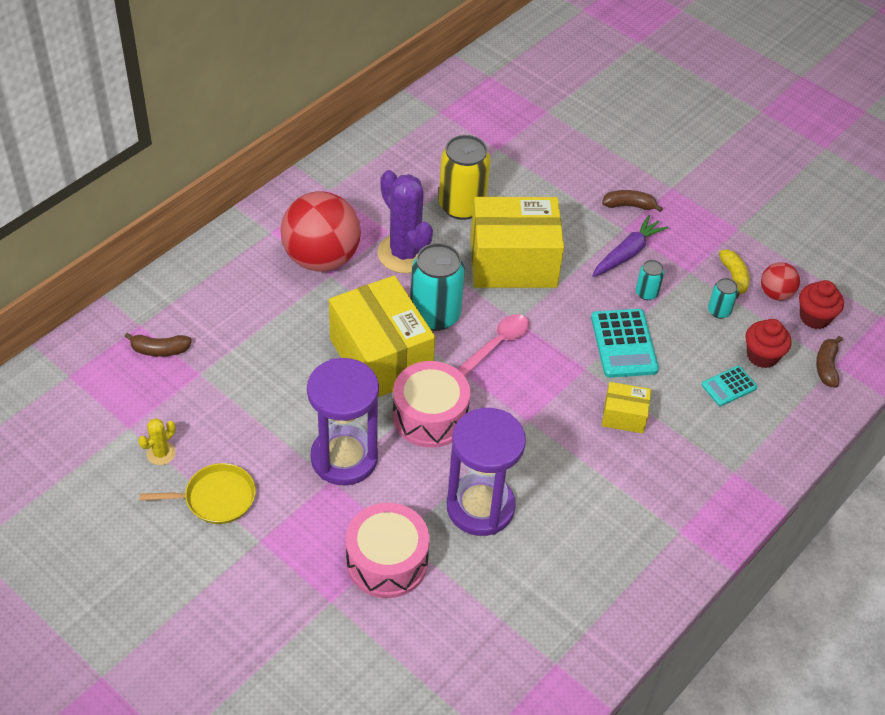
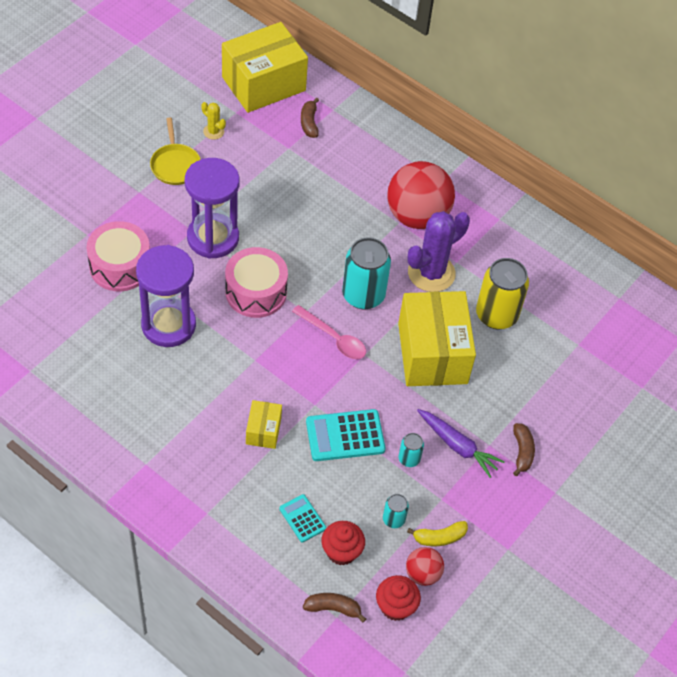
camera: 85 degrees right, 5 degrees up
(380, 357) = (314, 258): yellow box -> yellow box (263, 84)

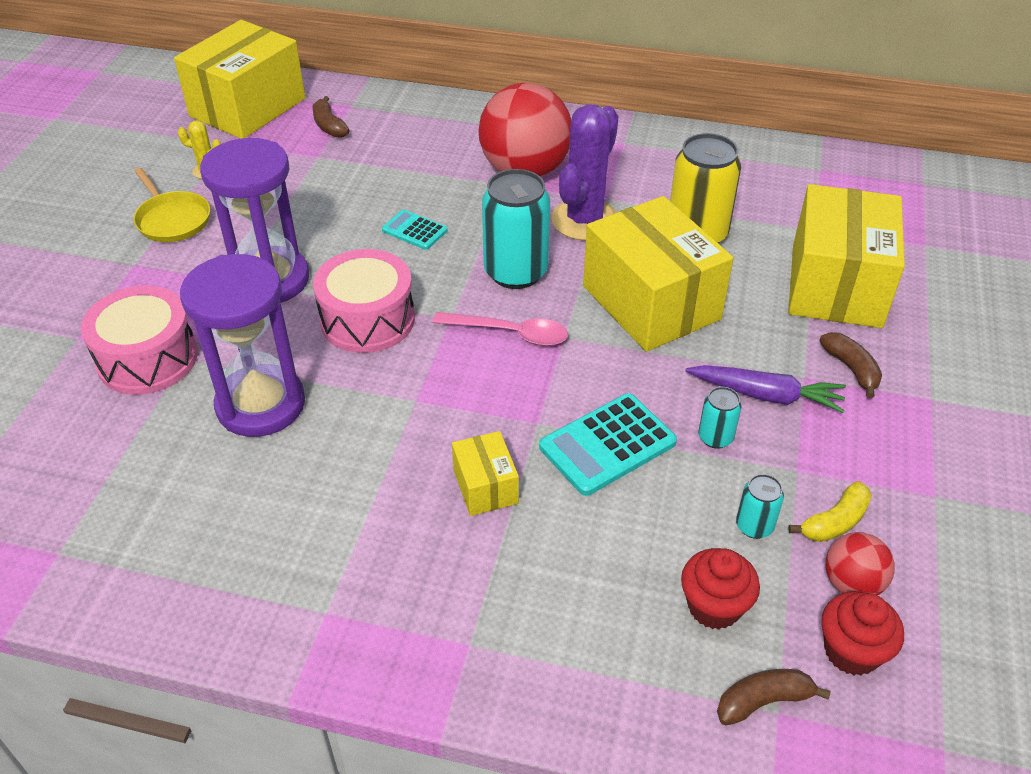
camera: 20 degrees left, 10 degrees down
(302, 518) = (623, 585): turquoise calculator -> turquoise calculator (414, 230)
(558, 391) = (836, 285): none -> yellow box

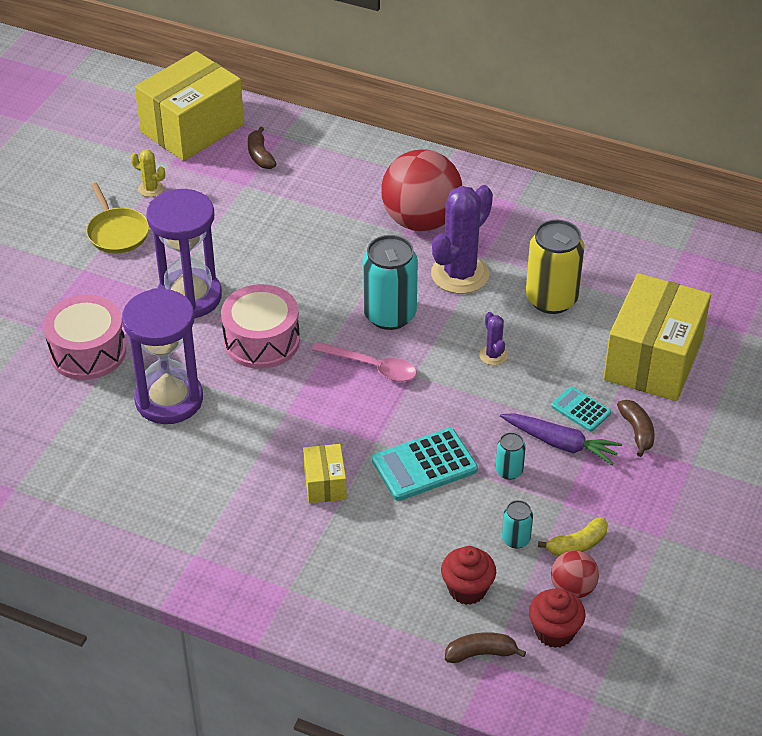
camera: 10 degrees right, 0 degrees up
(414, 230) = (314, 266): turquoise calculator -> turquoise calculator (580, 410)
(651, 303) = (493, 355): yellow box -> purple cactus

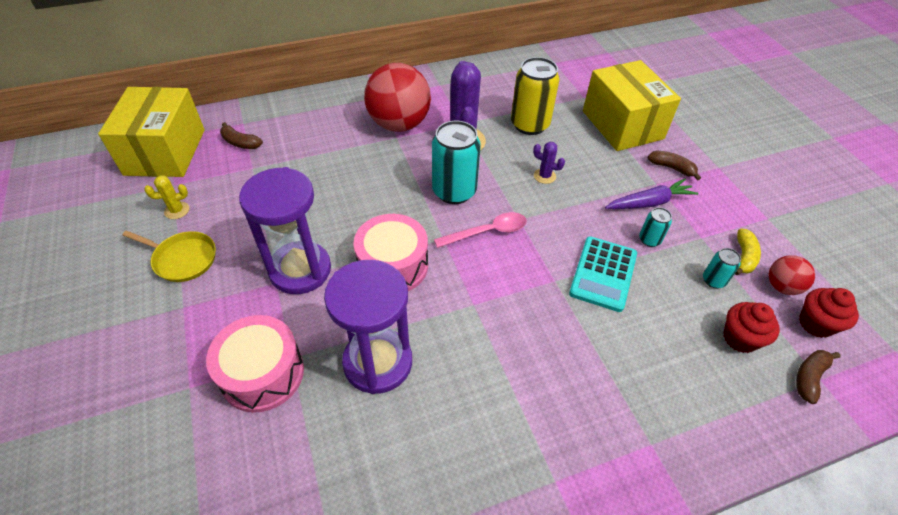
camera: 45 degrees left, 5 degrees up
(325, 484) = (565, 337): yellow box -> none
(580, 410) = (630, 176): turquoise calculator -> none

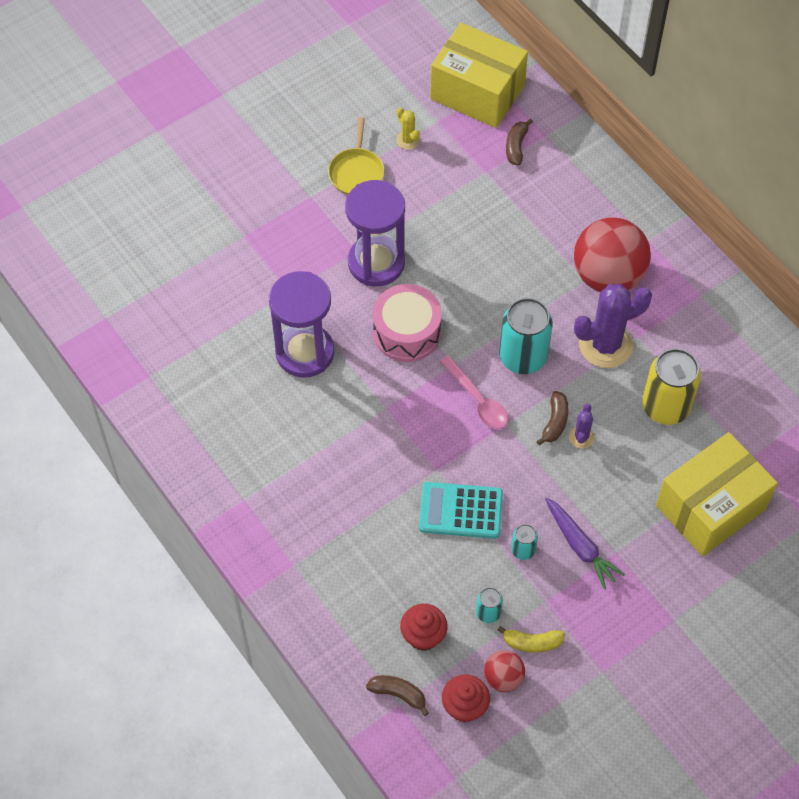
camera: 75 degrees right, 10 degrees up
(165, 152) = (477, 92): yellow box -> yellow box turned 45 degrees clockwise
(262, 373) = (270, 278): pink drum -> none
(672, 168) = (650, 567): brown banana -> brown banana (555, 422)

